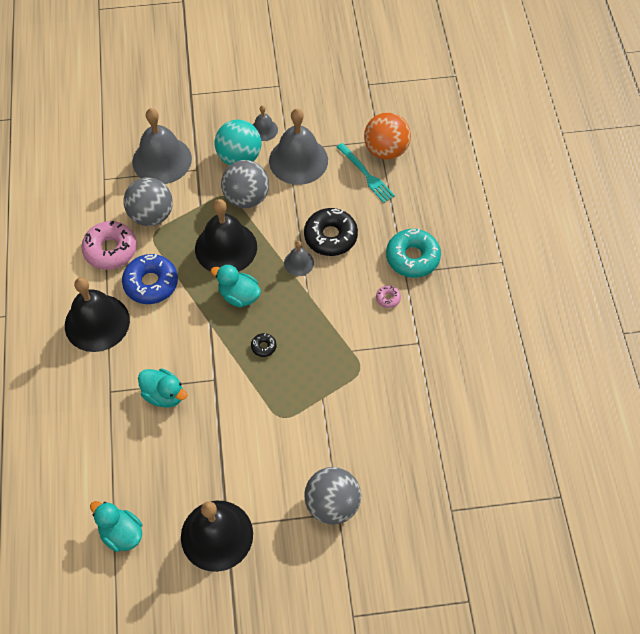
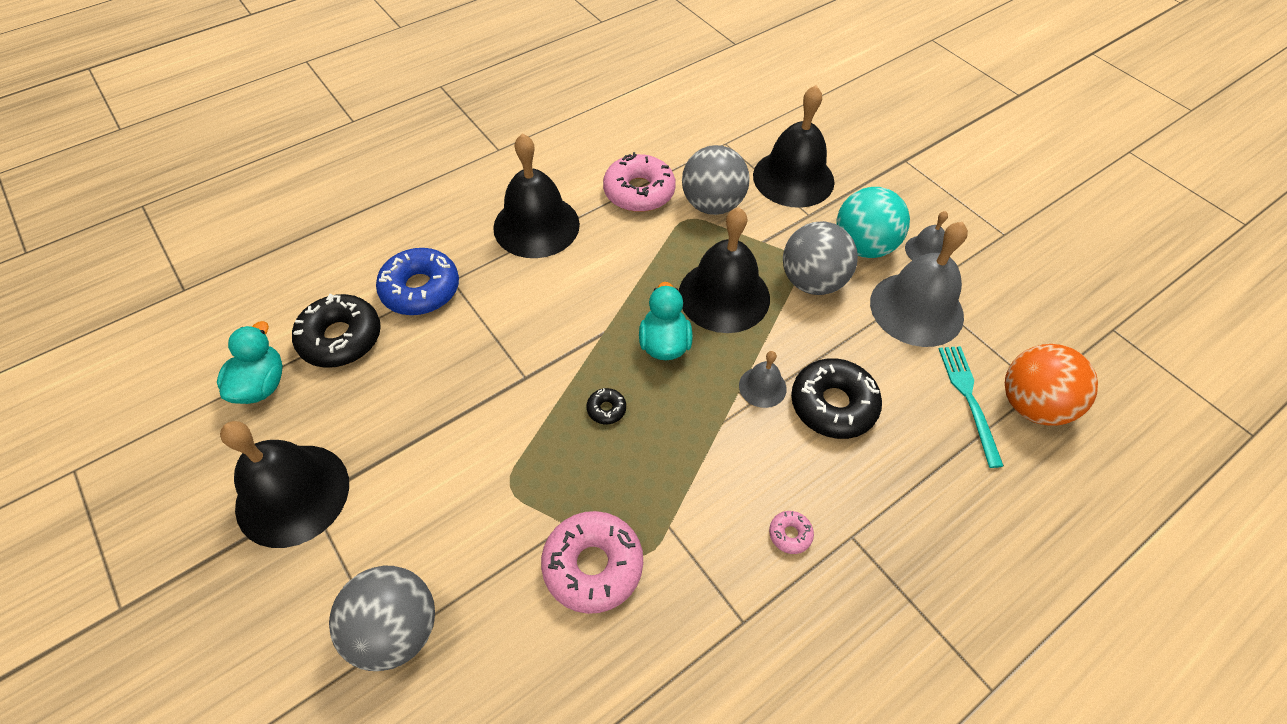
camera: 60 degrees right, 5 degrees down
(114, 474) = (341, 338): none -> black donut
(151, 283) = (620, 248): blue donut -> blue donut (420, 289)
(162, 160) = (793, 178): grey bell -> black bell
(164, 395) = (475, 335): turquoise duck -> none
(352, 396) = (593, 565): none -> pink donut
(366, 174) = (969, 399): turquoise fork -> turquoise fork turned 150 degrees clockwise
(412, 257) = (886, 535): turquoise donut -> none

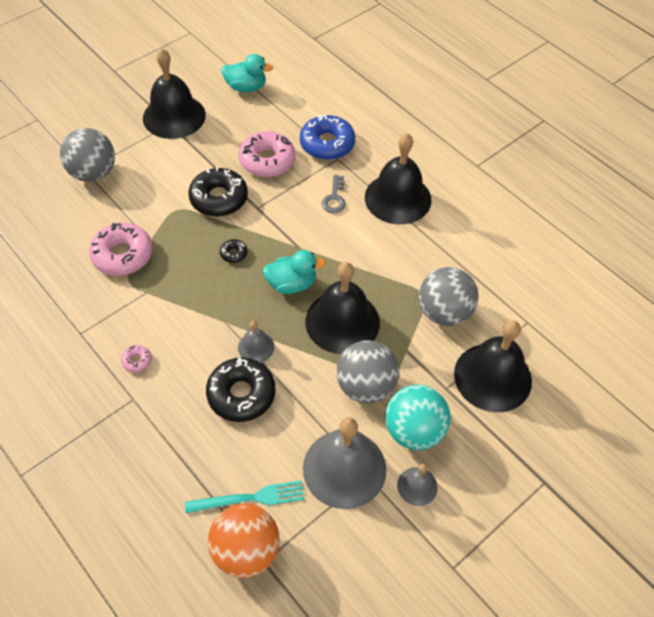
camera: 85 degrees right, 0 degrees up
(341, 338) = (283, 114): black donut -> black donut (219, 198)
(524, 288) = (334, 198): none -> grey key
(639, 192) = (448, 260): pink donut -> pink donut (267, 160)

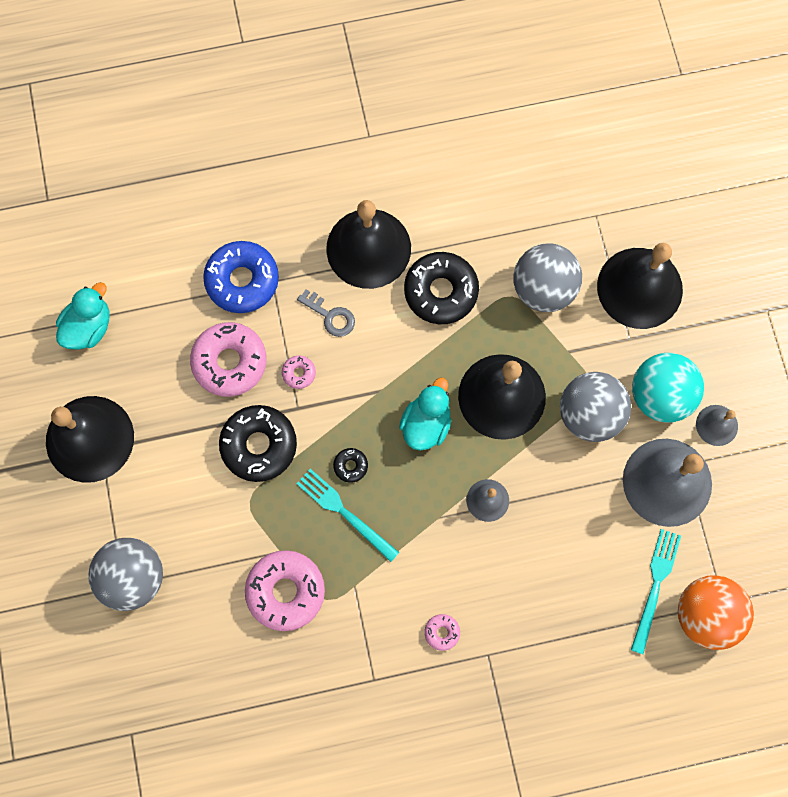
camera: 60 degrees left, 20 degrees up
(197, 264) = (344, 512): none -> turquoise fork
(241, 394) = (537, 541): black donut -> black donut (441, 291)
(282, 198) = (299, 373): none -> pink donut

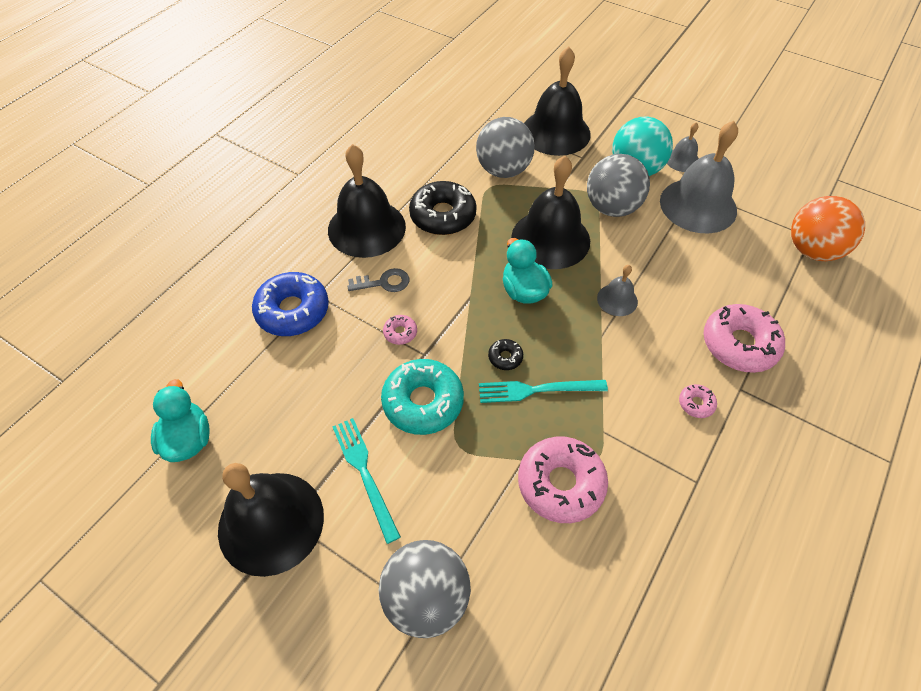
camera: 45 degrees left, 20 degrees down
(230, 362) = (339, 367): pink donut -> pink donut (739, 344)
(259, 445) = (423, 402): black donut -> turquoise donut
(655, 586) = (768, 260): turquoise fork -> turquoise fork (365, 473)

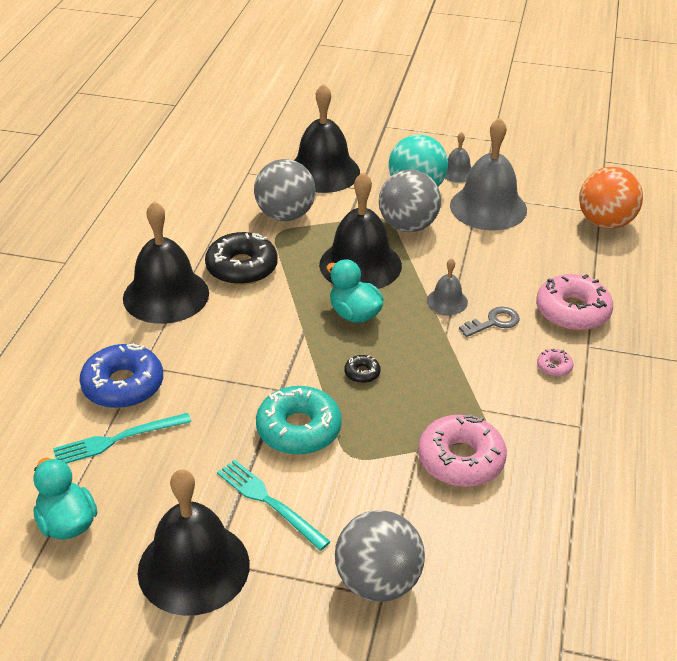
camera: 20 degrees left, 15 degrees down
(384, 282) = (209, 338): grey key -> grey key (494, 322)
(400, 332) = (247, 377): pink donut -> none
(537, 390) = (405, 392): turquoise fork -> turquoise fork (117, 439)

